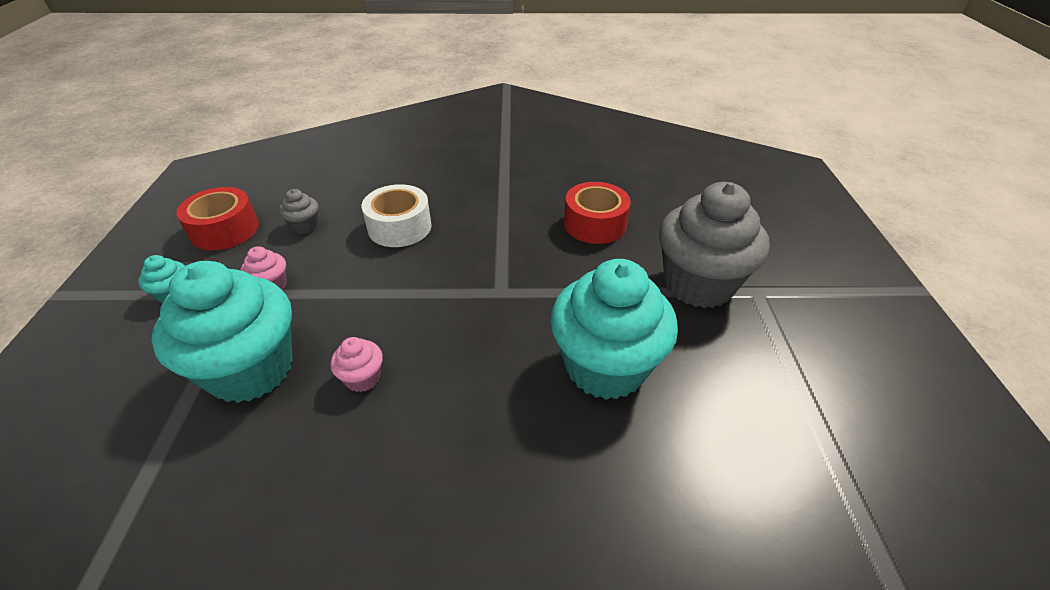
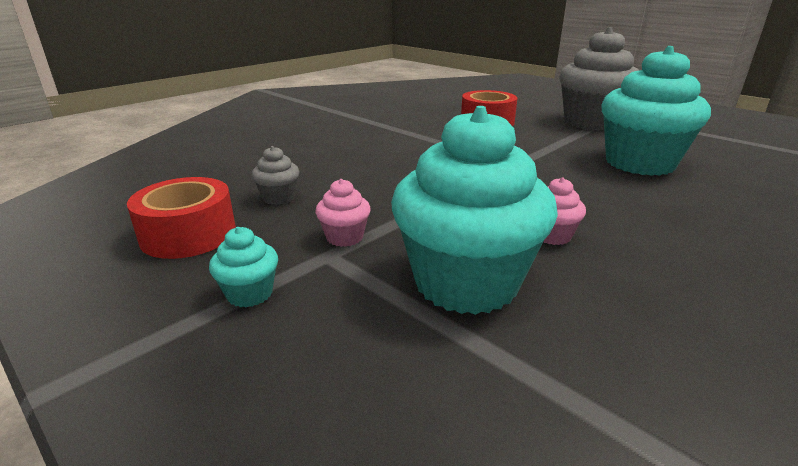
camera: 45 degrees left, 15 degrees down
(399, 227) = (367, 167): white tape -> none

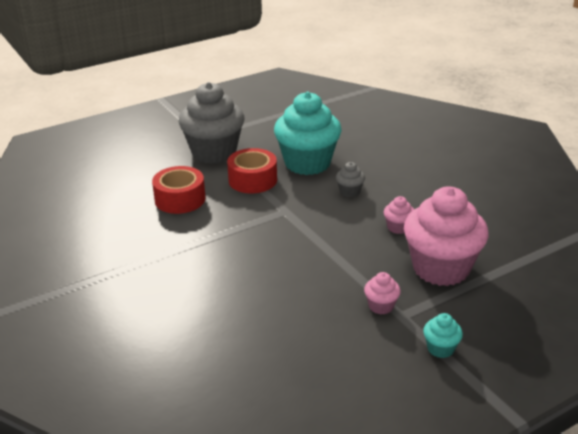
camera: 75 degrees left, 5 degrees up
(188, 234) = (358, 382): red tape -> red tape (252, 180)
(279, 198) = (307, 335): grey cupcake -> grey cupcake (349, 192)
(466, 282) = (441, 268): turquoise cupcake -> pink cupcake

